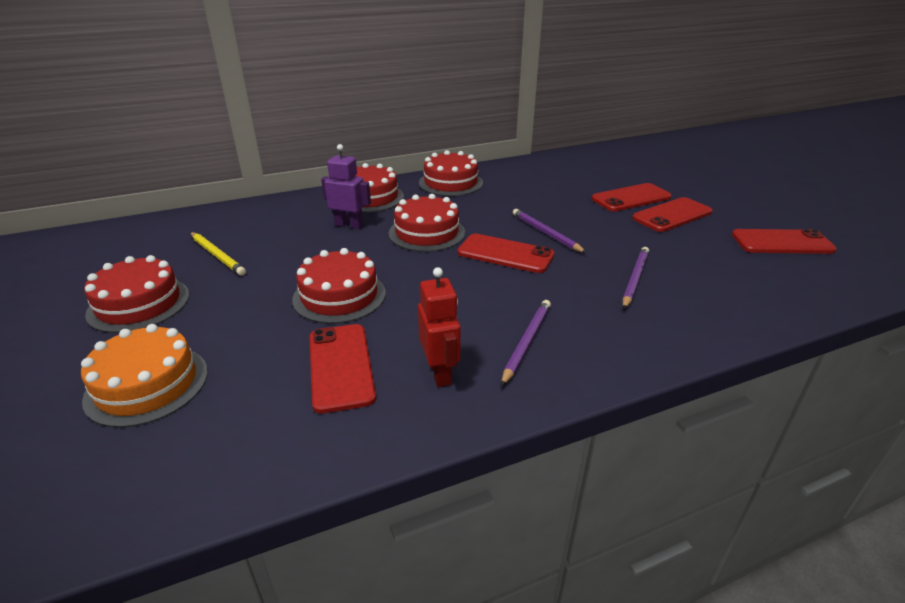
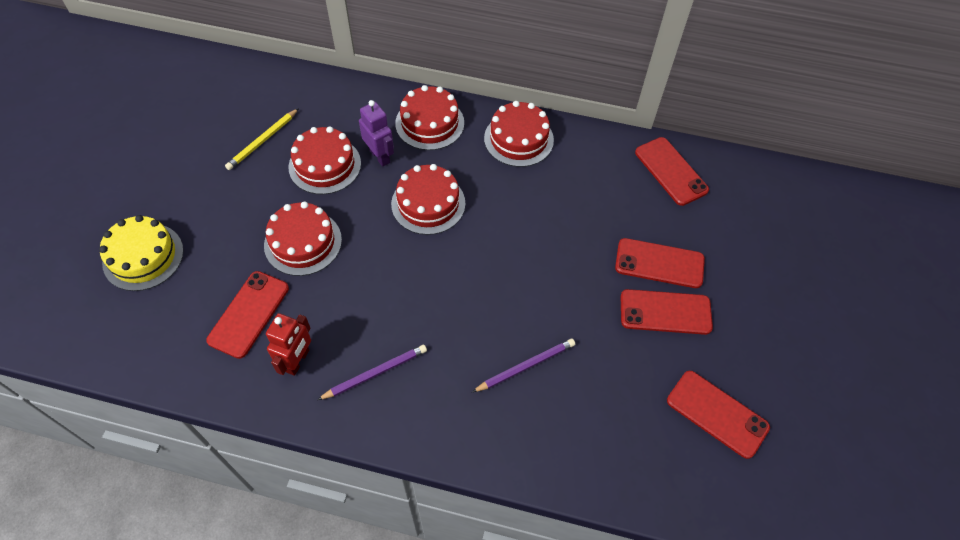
camera: 35 degrees right, 25 degrees up
(139, 304) = (183, 171): red cake -> red cake (325, 165)
(147, 384) = (143, 256): orange cake -> yellow cake
(217, 255) = (263, 141): yellow pencil -> yellow pencil turned 45 degrees clockwise
(505, 254) = (460, 270): red phone -> red phone (671, 171)
(545, 233) = (521, 264): purple pencil -> none

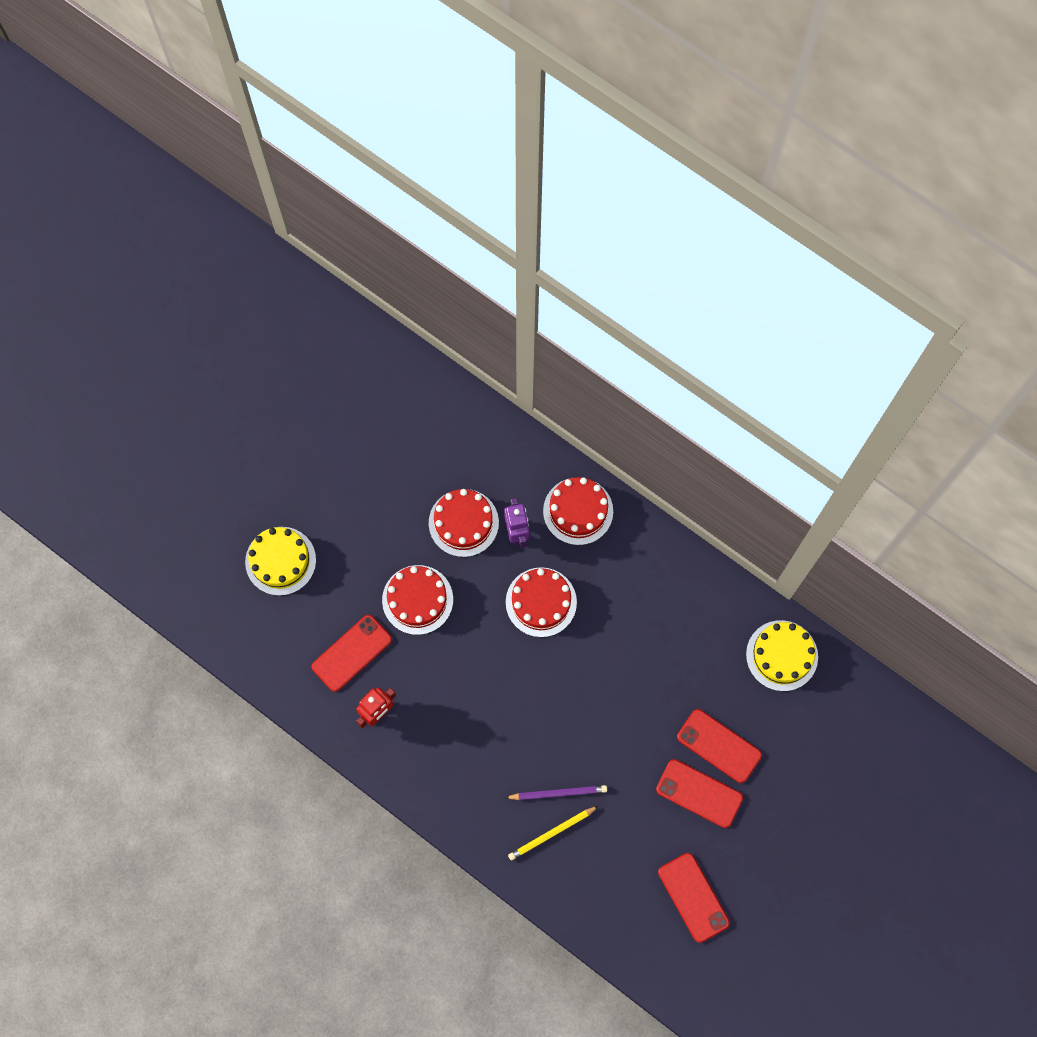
camera: 25 degrees right, 15 degrees up
(263, 141) = (416, 472): yellow pencil -> yellow pencil (552, 833)
(375, 373) = (435, 748): purple pencil -> none
(518, 139) = (654, 562): red cake -> none
(671, 171) = (782, 655): red phone -> yellow cake

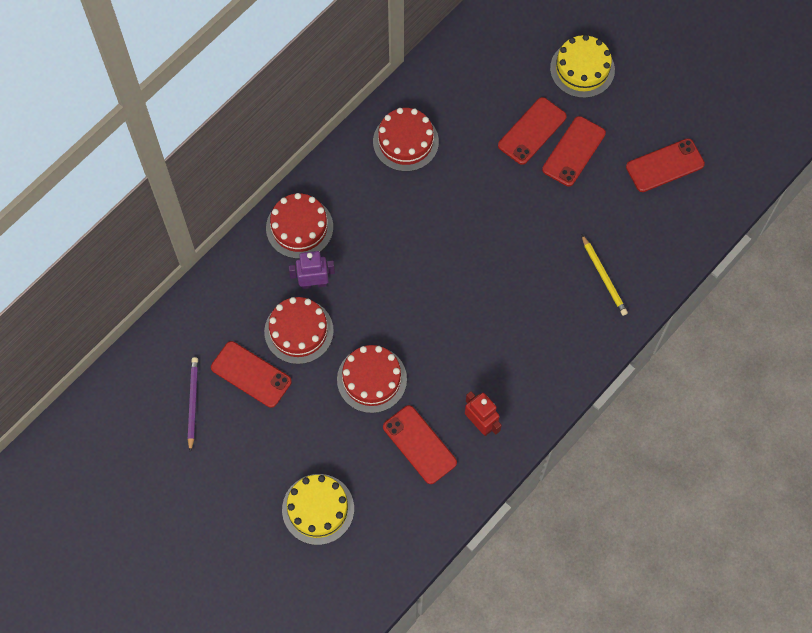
camera: 85 degrees left, 5 degrees down
(414, 482) = (251, 374): none -> red phone
(541, 602) = (385, 268): red cake -> red cake (405, 141)
(558, 793) = (567, 268): purple pencil -> purple pencil (192, 403)
(782, 655) = (454, 72): yellow cake -> yellow cake (582, 69)

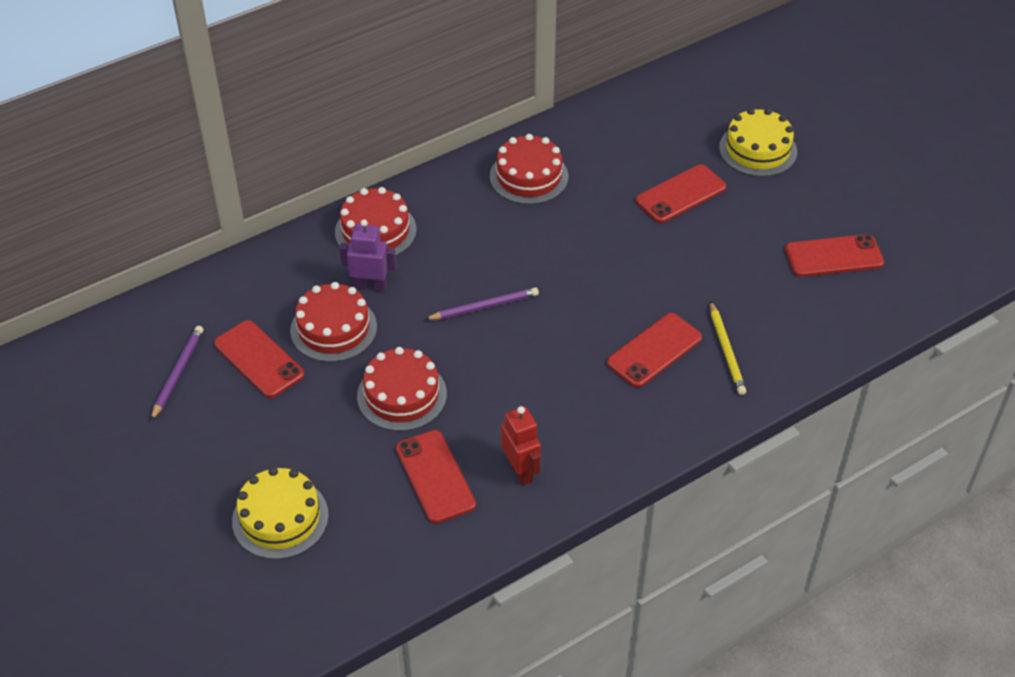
camera: 15 degrees right, 20 degrees down
(408, 281) = (484, 306): none -> purple pencil
(574, 151) = (725, 222): red phone -> red phone (654, 350)

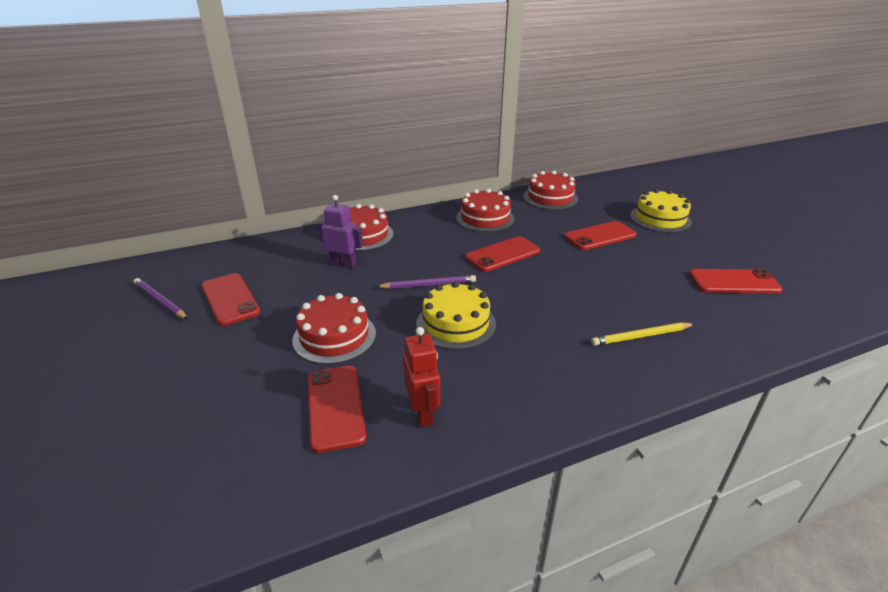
camera: 10 degrees right, 15 degrees down
(177, 373) = (160, 301): purple pencil -> purple pencil turned 75 degrees counterclockwise
(280, 518) = (165, 424): yellow cake -> yellow cake (456, 323)
(333, 328) = (301, 286): red cake -> red cake (550, 198)
(654, 350) = (572, 329): red phone -> red phone (503, 254)
(726, 350) = (641, 336): yellow pencil -> yellow pencil turned 75 degrees clockwise

